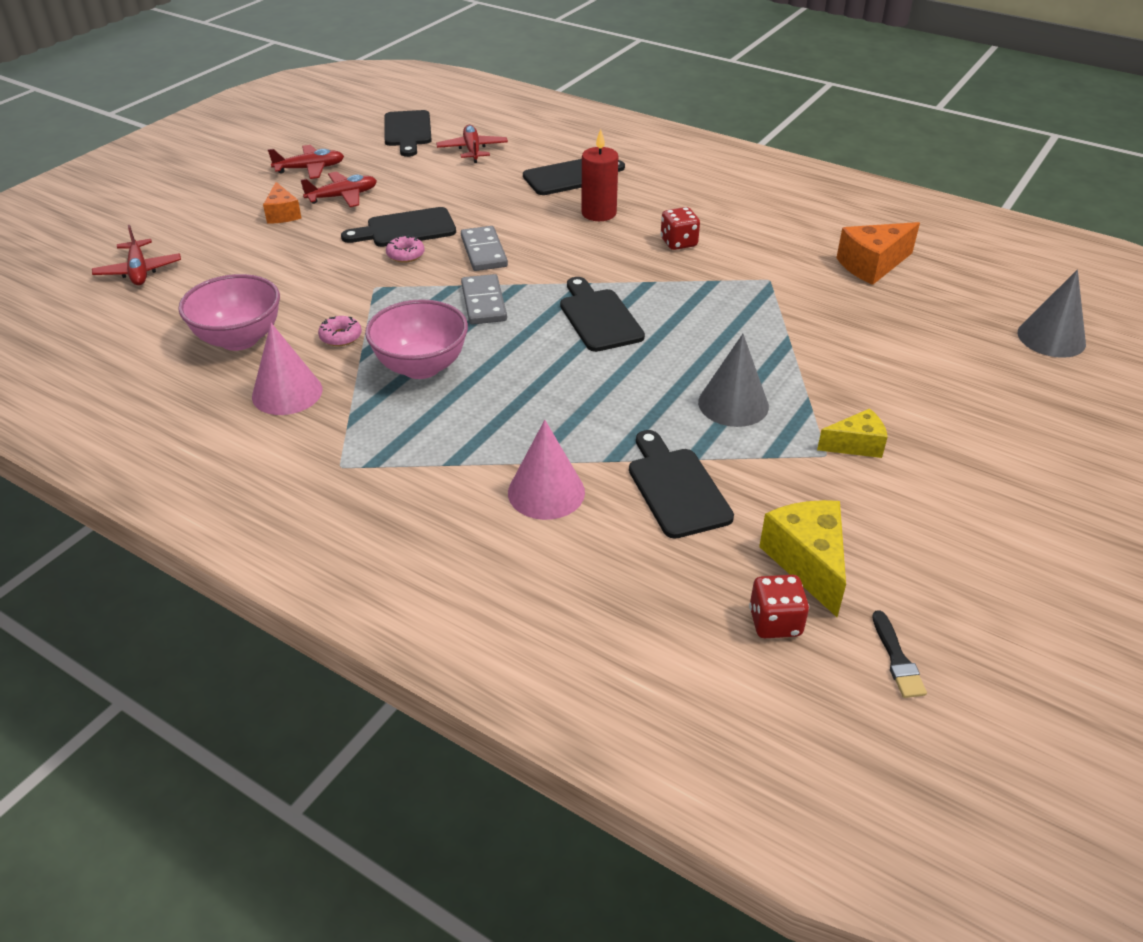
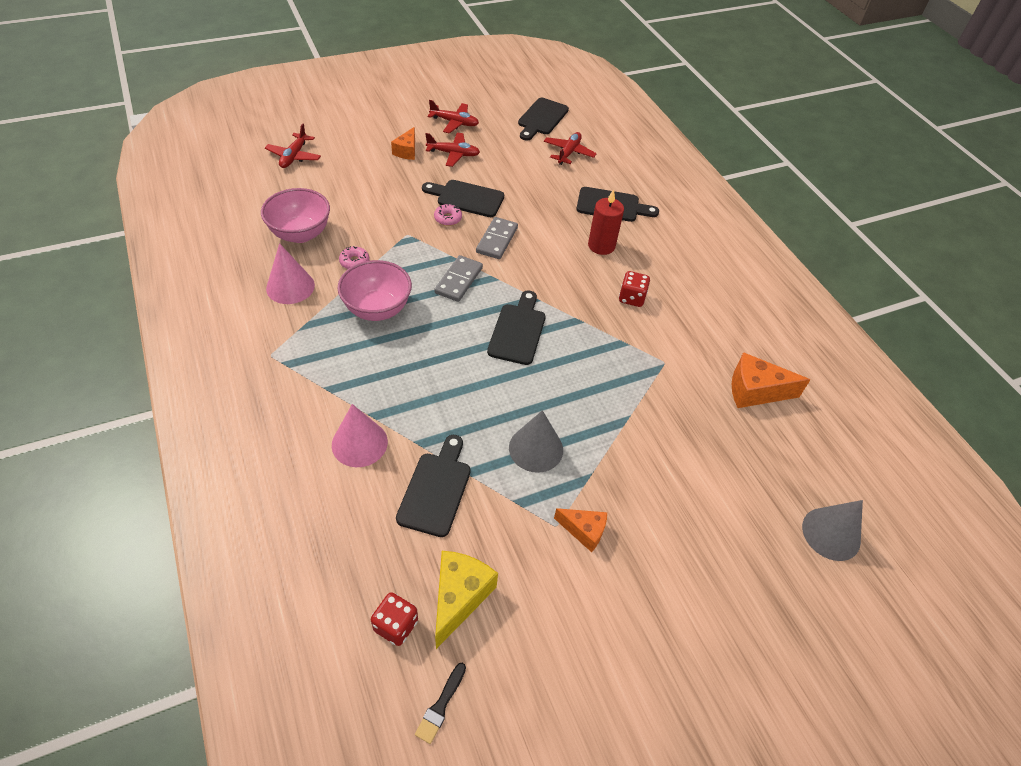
camera: 30 degrees right, 10 degrees up
(856, 445) = (584, 531): yellow cheese -> orange cheese

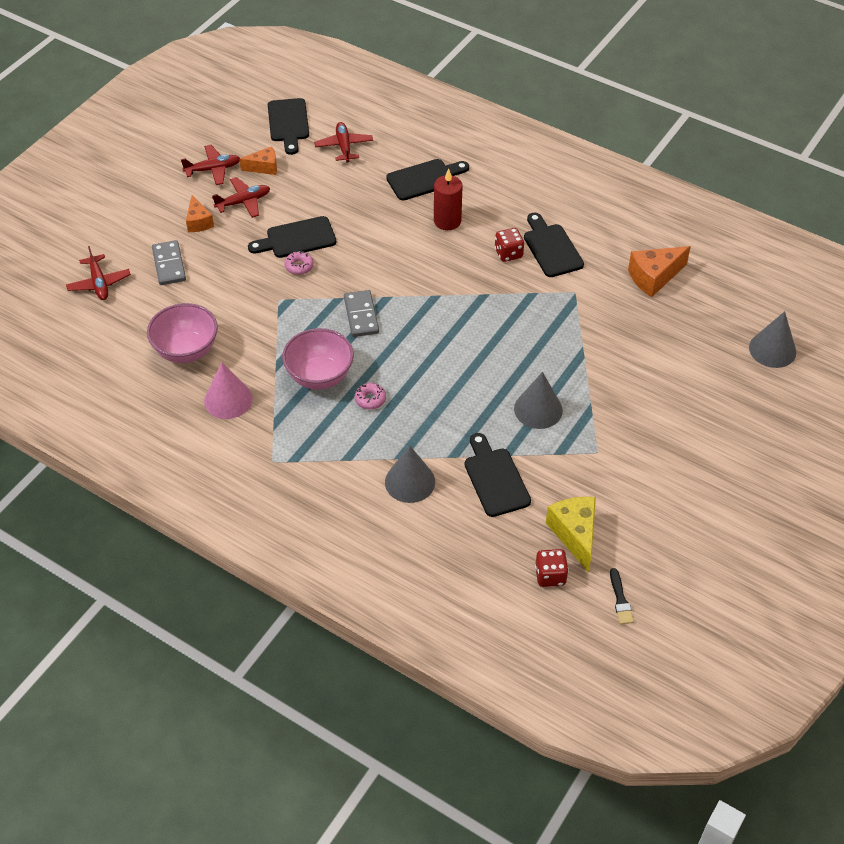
camera: 30 degrees left, 0 degrees up
(354, 262) = (259, 348): pink donut -> pink donut (370, 399)
(359, 443) = (410, 482): pink cone -> grey cone
(497, 240) = (359, 263): grey domino -> grey domino (169, 265)
(518, 331) = (446, 330): black cutting board -> black cutting board (551, 248)
(584, 531) = (618, 444): orange cheese -> orange cheese (264, 167)

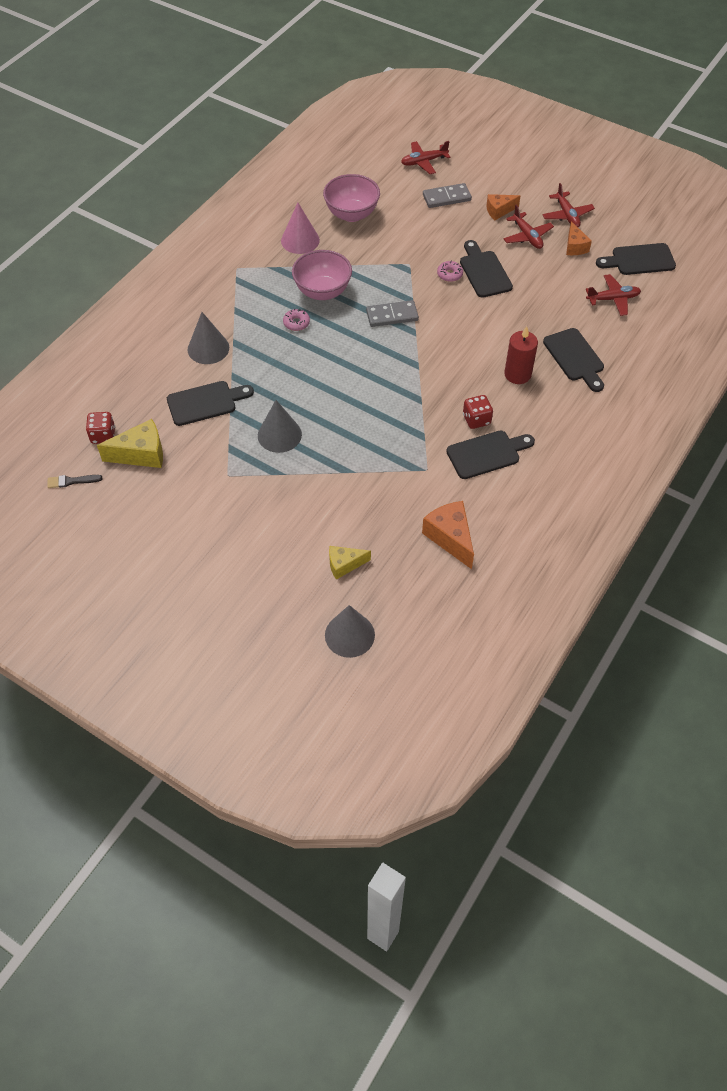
camera: 90 degrees right, 5 degrees up
(696, 354) = (344, 565): none -> yellow cheese

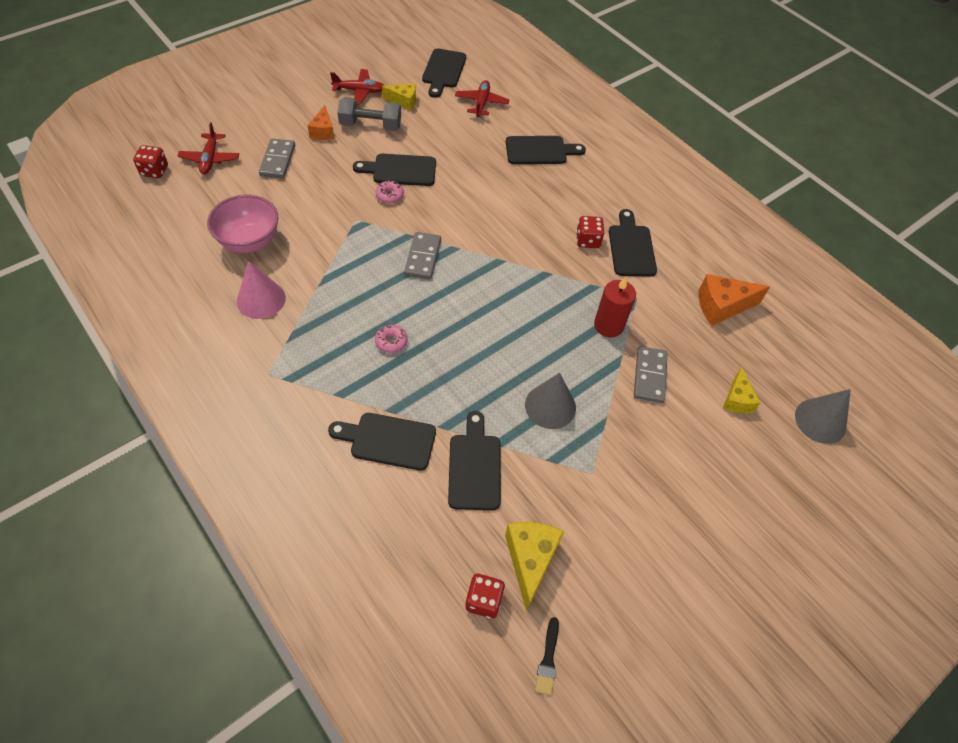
camera: 75 degrees left, 0 degrees up
(208, 348) = (388, 440): grey cone -> black cutting board
(322, 291) = (355, 304): pink bowl -> none
(340, 496) = (650, 376): none -> grey domino
(392, 140) = (154, 171): none -> red dice
(517, 374) = (543, 194): red candle -> red candle (608, 325)
(527, 236) = (370, 125): red plane -> grey dumbbell
(574, 247) = (403, 101): orange cheese -> yellow cheese

